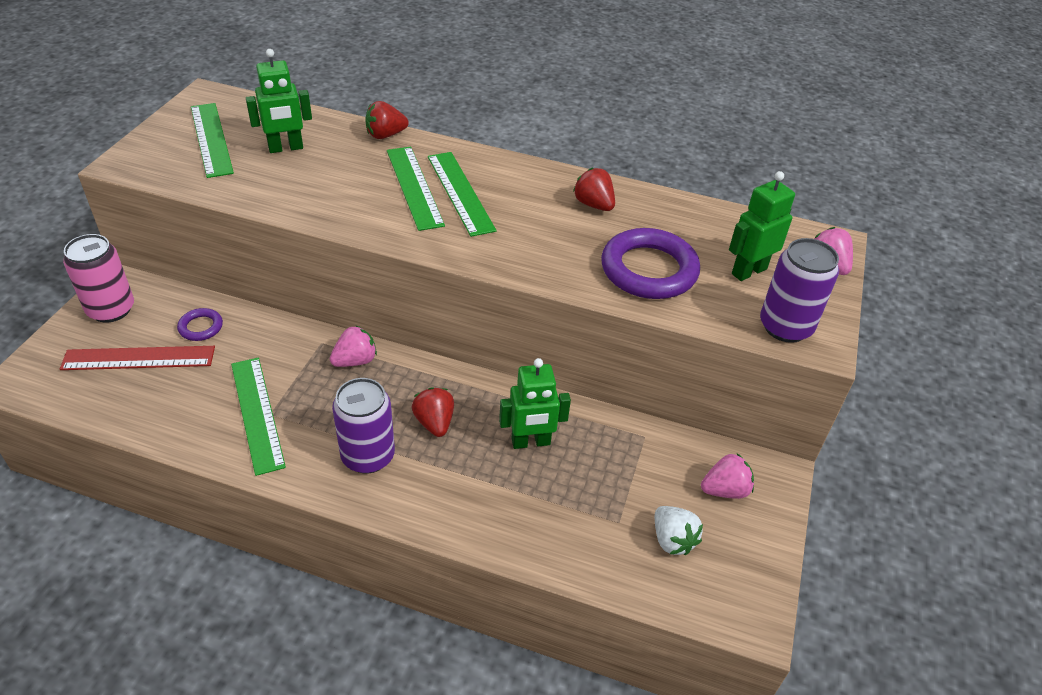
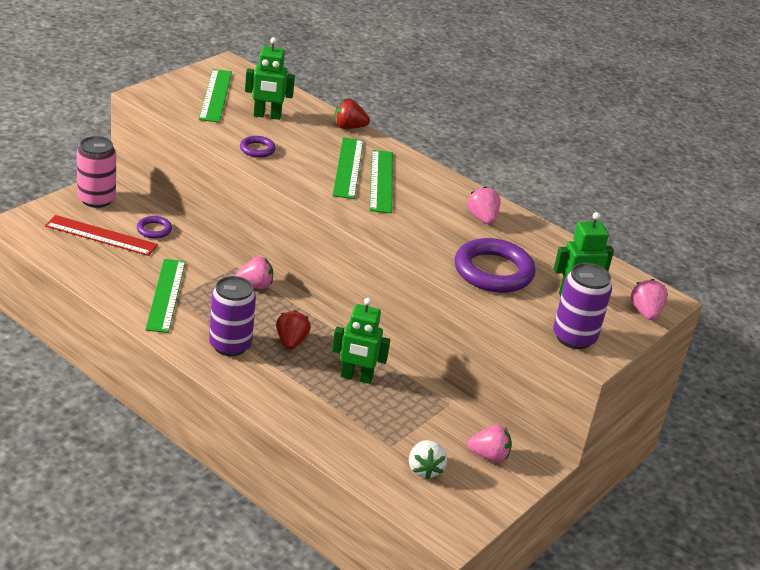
camera: 20 degrees right, 10 degrees down
(297, 196) = (257, 149): none -> purple ring
(594, 205) = (482, 218): red strawberry -> pink strawberry

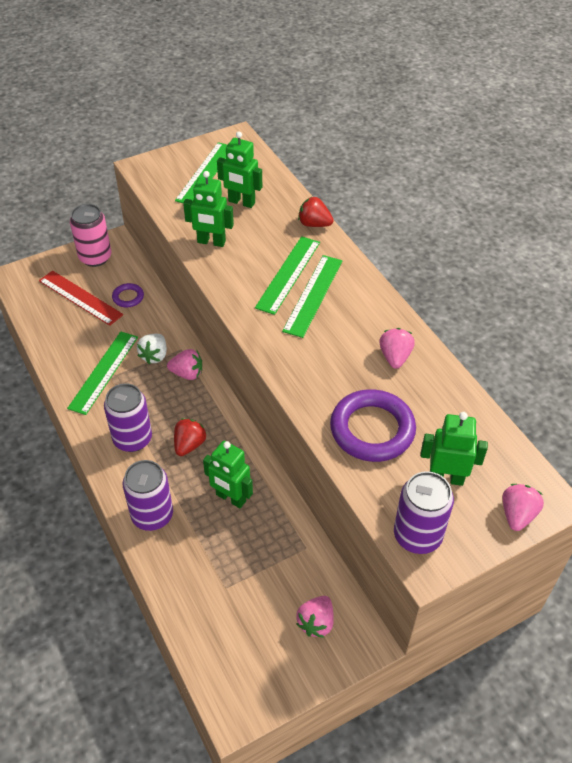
camera: 25 degrees right, 15 degrees up
(257, 149) = (211, 242): purple ring -> green robot
(287, 402) = (152, 515): none -> purple can
(424, 469) = (244, 625): white strawberry -> white strawberry (154, 356)
(489, 456) = (316, 622): pink strawberry -> pink strawberry turned 90 degrees clockwise

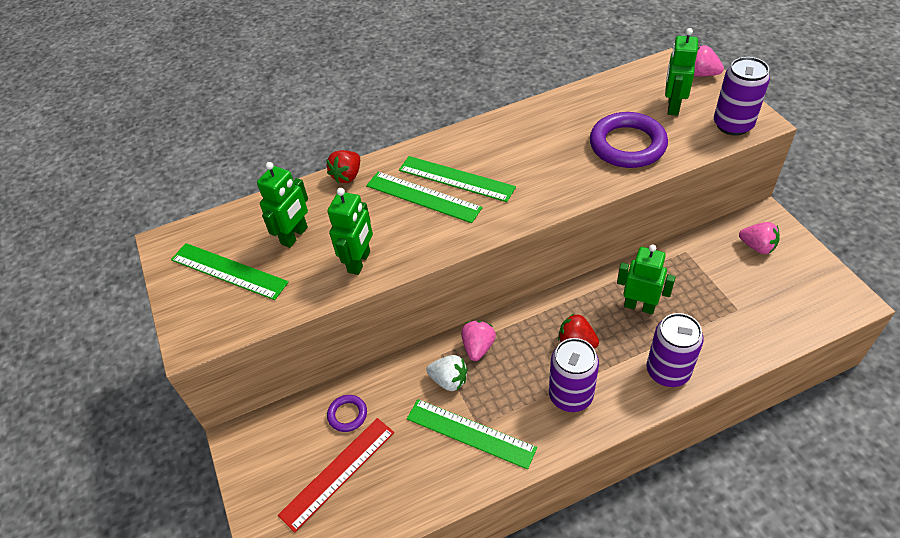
camera: 80 degrees left, 0 degrees up
(95, 257) = (263, 460): pink can -> none
(230, 498) = (639, 306): green robot -> green robot turned 105 degrees counterclockwise
(395, 357) = (541, 127): pink strawberry -> none

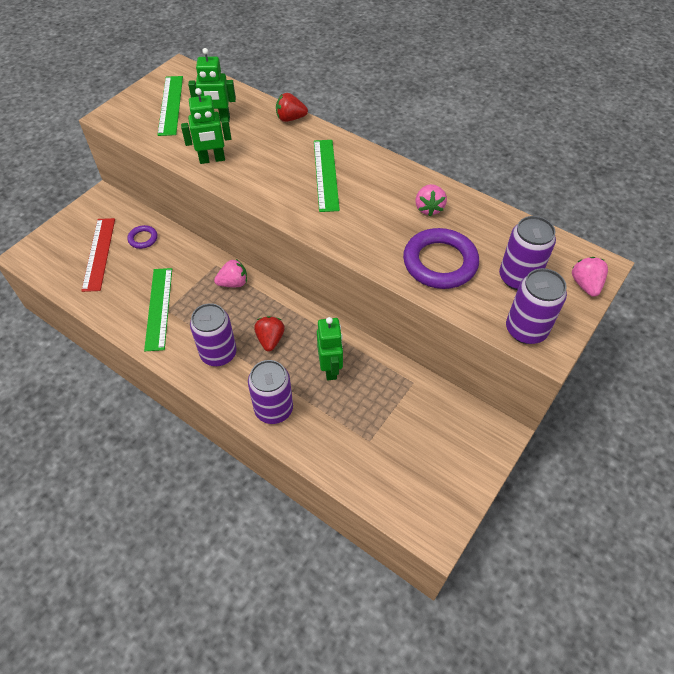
camera: 55 degrees right, 5 degrees up
(338, 472) = (99, 253): red ruler -> red ruler turned 75 degrees clockwise
(423, 197) = (295, 165): green ruler -> none
(449, 380) = (196, 279): white strawberry -> none
(673, 106) = (518, 278): green robot -> purple can
(757, 247) = (455, 436): pink strawberry -> pink strawberry (428, 208)

